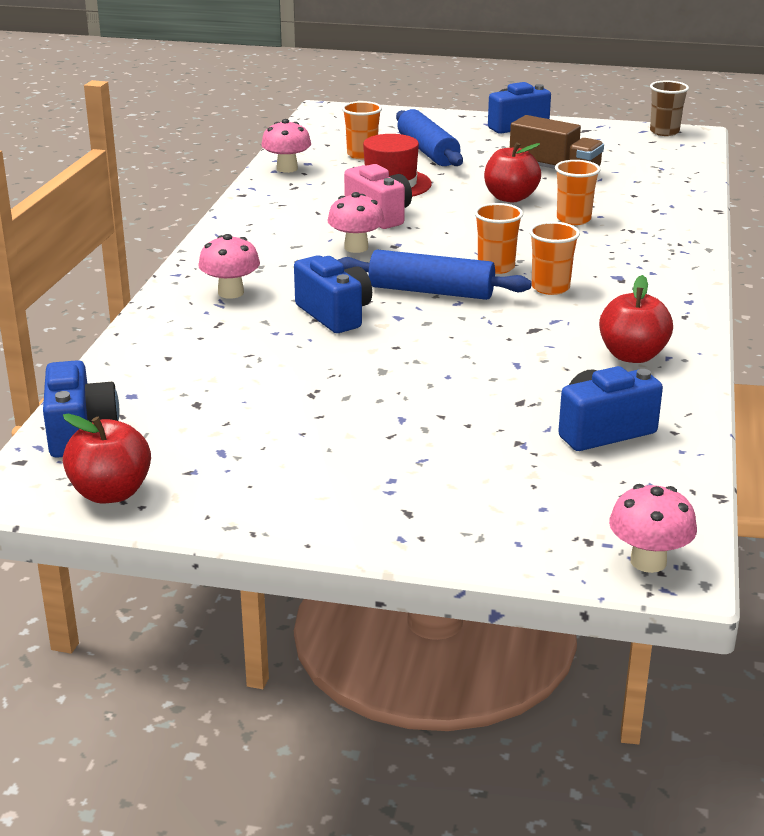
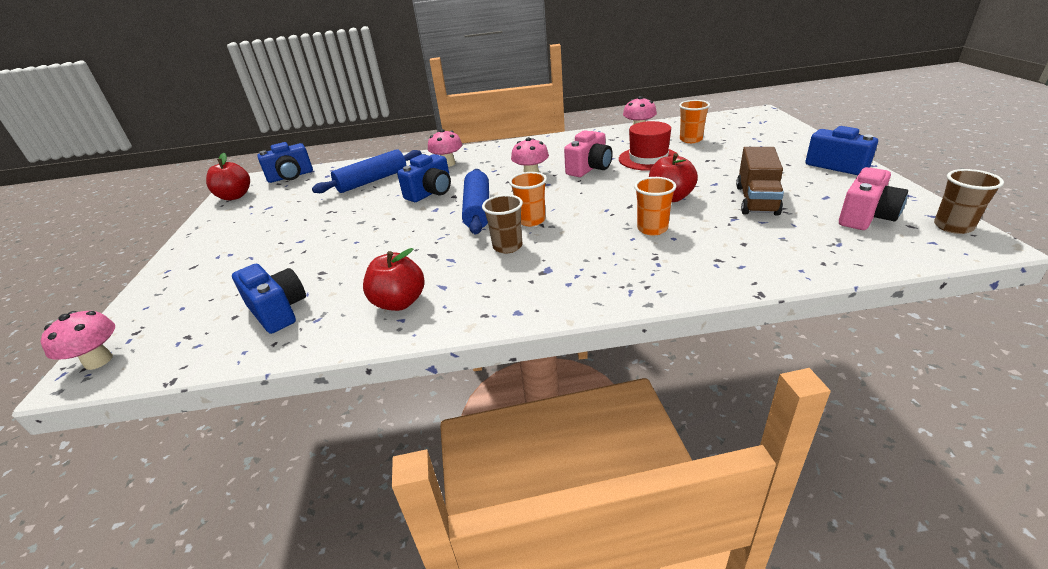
camera: 75 degrees right, 5 degrees up
(428, 151) = (727, 153): blue rolling pin -> blue rolling pin (372, 181)
(550, 288) = (507, 246): orange cup -> brown cup
(625, 148) = (866, 217): none -> pink camera

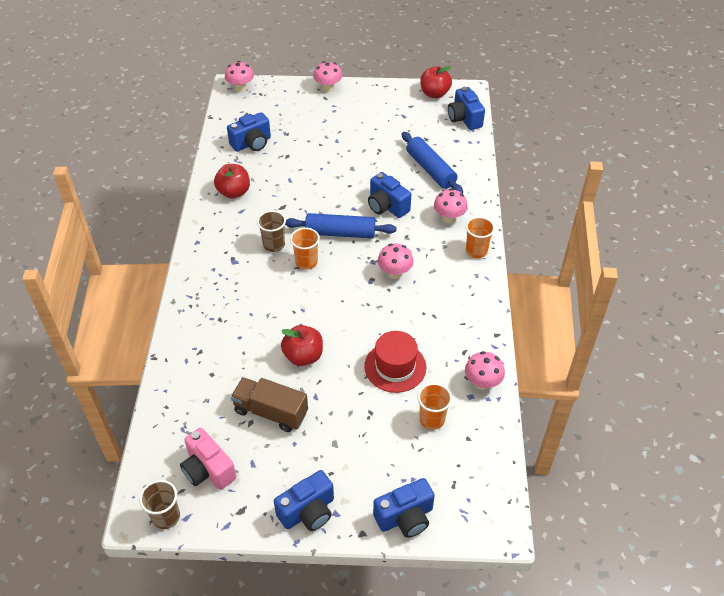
camera: 95 degrees right, 15 degrees up
(169, 268) = (328, 88): none -> pink mushroom
(589, 168) = (391, 316): pink camera -> none
(652, 229) = (258, 329): orange cup -> orange cup (476, 251)
(790, 135) = (405, 517): none -> blue camera

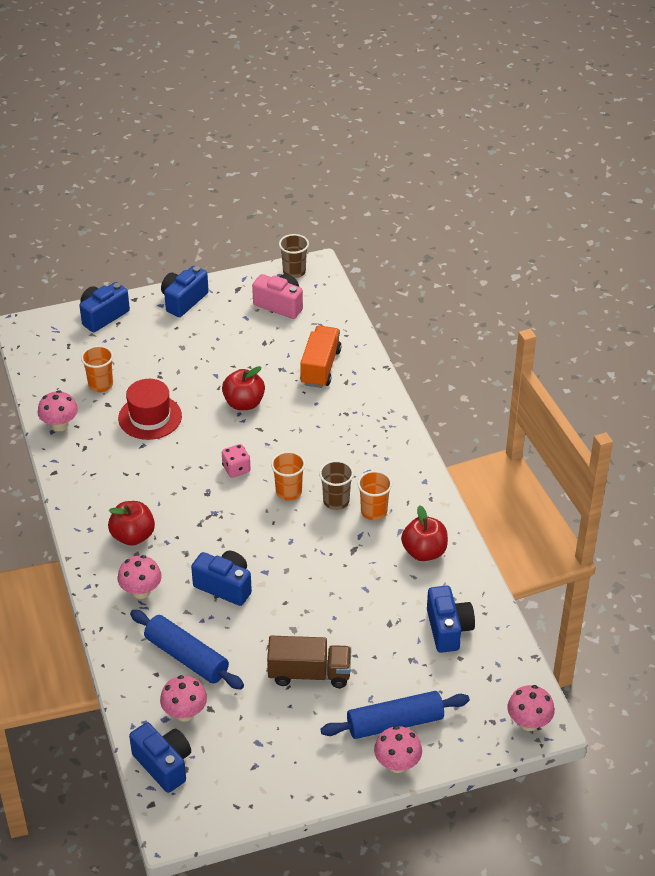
camera: 160 degrees right, 5 degrees down
(213, 375) = (320, 367): none -> orange truck
(252, 143) = (448, 629): blue camera -> blue camera turned 135 degrees clockwise
(271, 412) = (250, 354): brown truck -> brown truck (309, 673)
(339, 293) = (236, 469): none -> pink dice
(340, 233) = (266, 536): blue rolling pin -> blue rolling pin (395, 723)
(395, 273) = (184, 506): pink mushroom -> pink mushroom (185, 713)
(434, 94) = (225, 804): red apple -> red apple (133, 536)
(476, 251) = (96, 557): orange cup -> orange cup (374, 511)

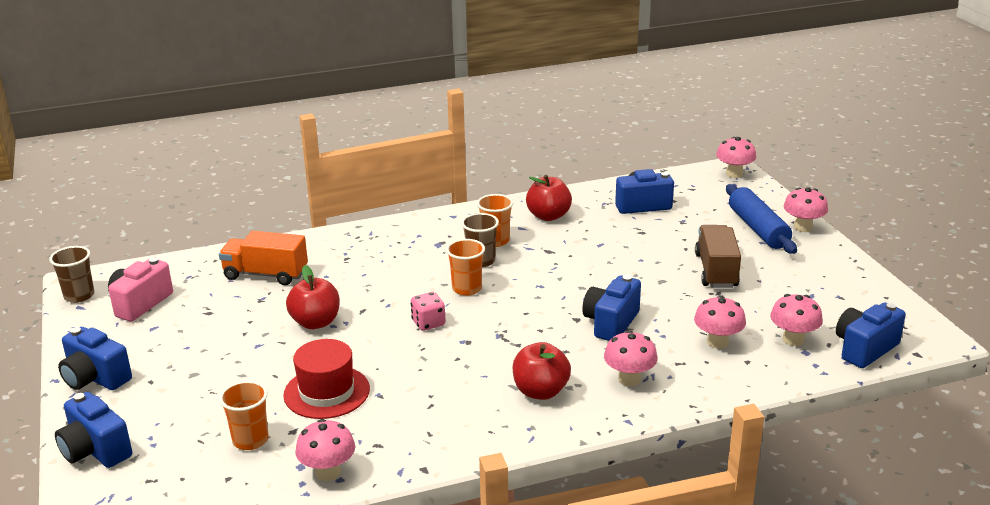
camera: 90 degrees left, 15 degrees down
(187, 657) = (717, 342): blue rolling pin -> pink mushroom

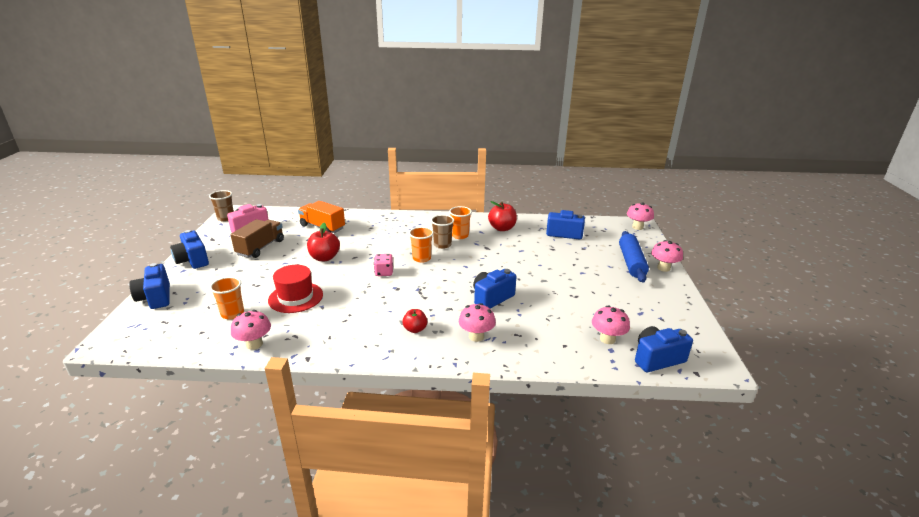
camera: 20 degrees right, 0 degrees up
(540, 391) = (415, 329): red apple -> red apple, size x0.63
(716, 271) = (584, 282): brown truck -> brown truck (260, 247)
(717, 342) = (552, 327): pink mushroom -> none

